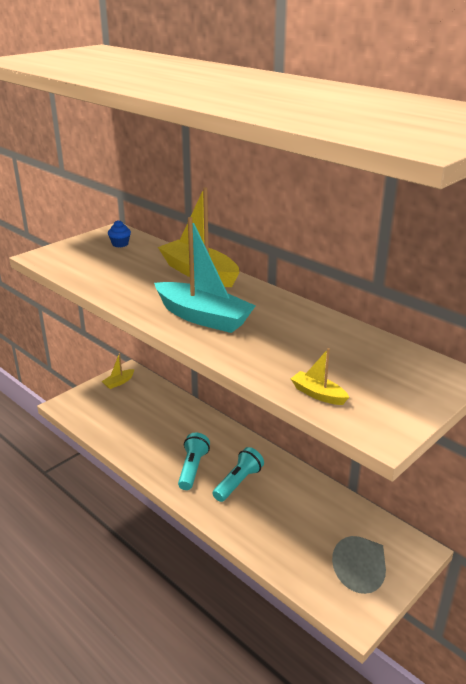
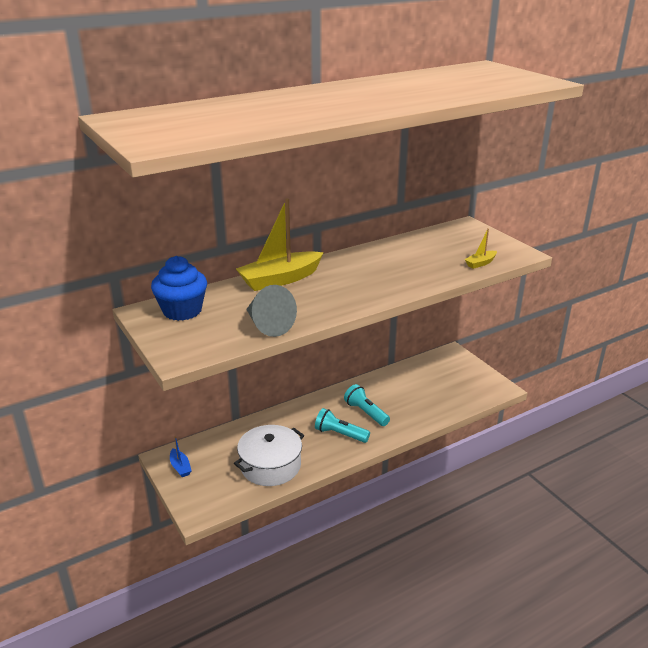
camera: 75 degrees left, 0 degrees up
(119, 382) = (180, 467): yellow boat -> blue boat
(120, 244) = (182, 311): blue cupcake -> blue cupcake, size x2.19
(131, 431) = (270, 465): none -> white pot
(203, 317) = (363, 287): turquoise boat -> none
(362, 573) = (467, 377): grey cone -> grey cone (268, 325)

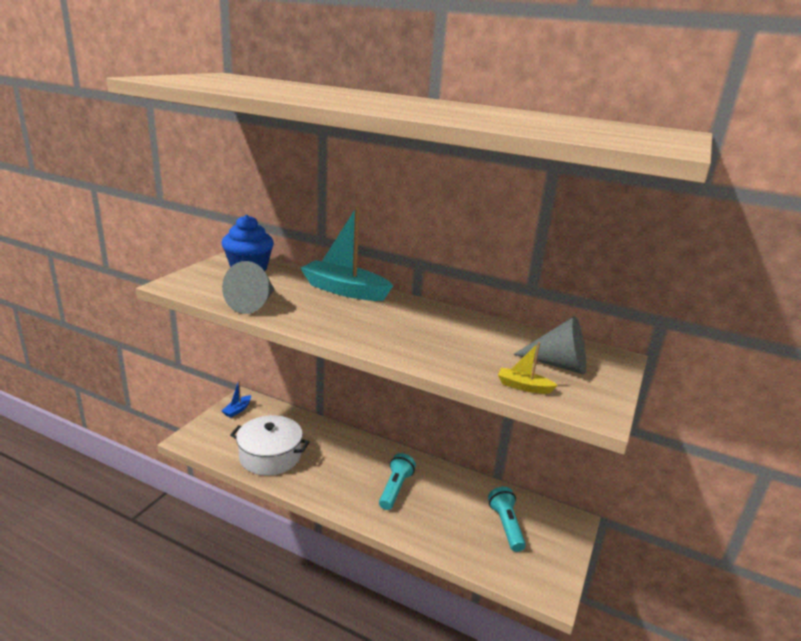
camera: 55 degrees right, 5 degrees down
(280, 279) = (344, 290): yellow boat -> turquoise boat
(340, 434) = (347, 483): turquoise flashlight -> turquoise flashlight (506, 525)
(462, 243) = (559, 364): none -> grey cone

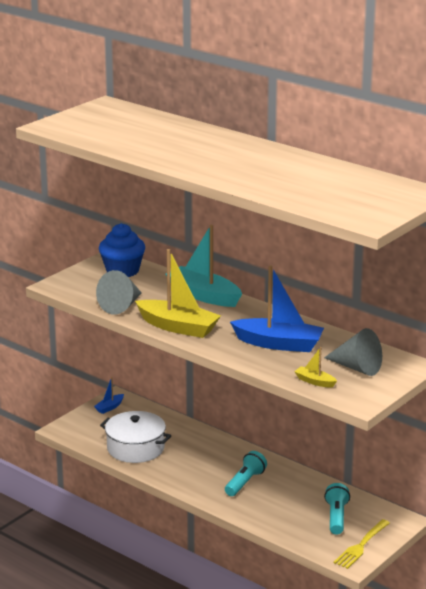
camera: 15 degrees right, 0 degrees up
(327, 325) = (178, 327): none -> yellow boat
(452, 340) = (279, 344): none -> blue boat
(549, 564) = (361, 545): none -> yellow fork

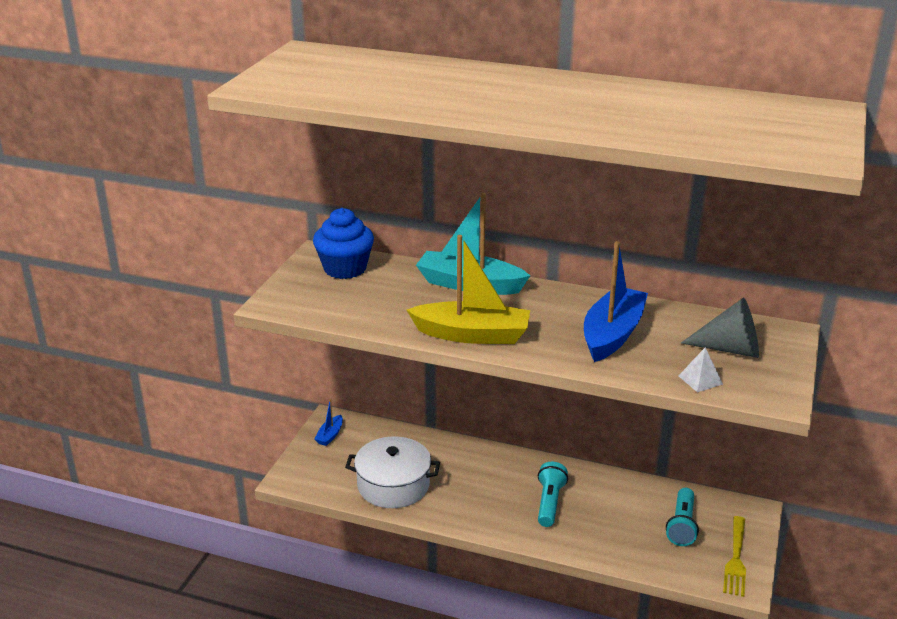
camera: 20 degrees left, 5 degrees up
(121, 306) = (378, 318): grey cone -> none
(279, 344) = (612, 334): blue boat -> blue boat turned 60 degrees counterclockwise
(315, 381) = (700, 380): yellow boat -> white pyramid
(336, 517) = (682, 525): turquoise flashlight -> turquoise flashlight turned 150 degrees counterclockwise

